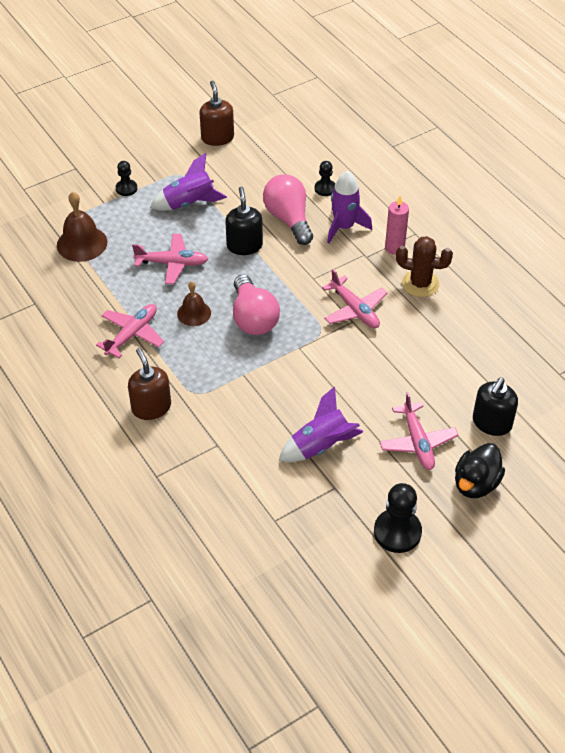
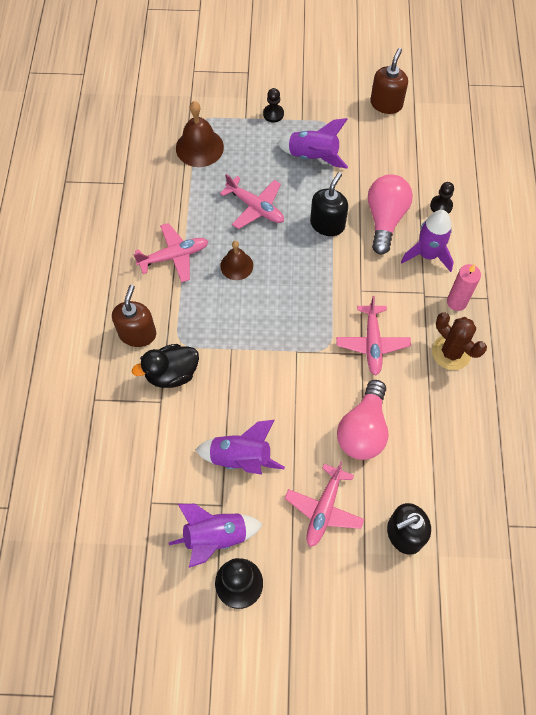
camera: 35 degrees right, 15 degrees up
(253, 318) = (280, 299): pink light bulb -> pink light bulb (363, 430)
(350, 512) = (216, 537): none -> purple rocket
(476, 484) = (342, 584): black duck -> black duck (172, 374)

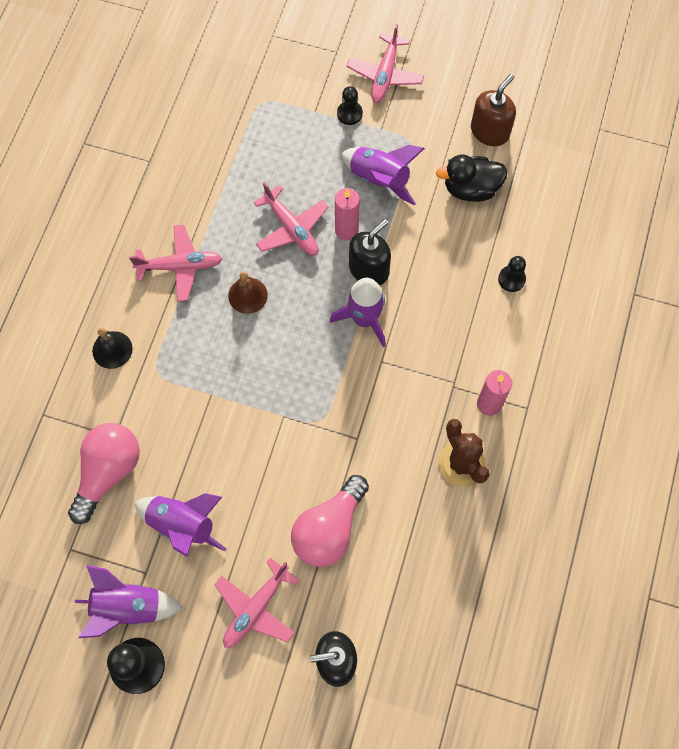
camera: 15 degrees right, 5 degrees up
(137, 333) = (112, 349): brown soap dispenser -> black bell
(172, 374) = (136, 407): black duck -> black duck (471, 189)
(199, 147) = (250, 137): brown bell -> none
(299, 199) = (346, 230): none -> pink candle
(372, 343) = (373, 429): pink plane -> pink plane (385, 75)
(385, 219) = (439, 280): pink light bulb -> pink light bulb (108, 472)
(427, 254) = (474, 337): purple rocket -> purple rocket (364, 319)

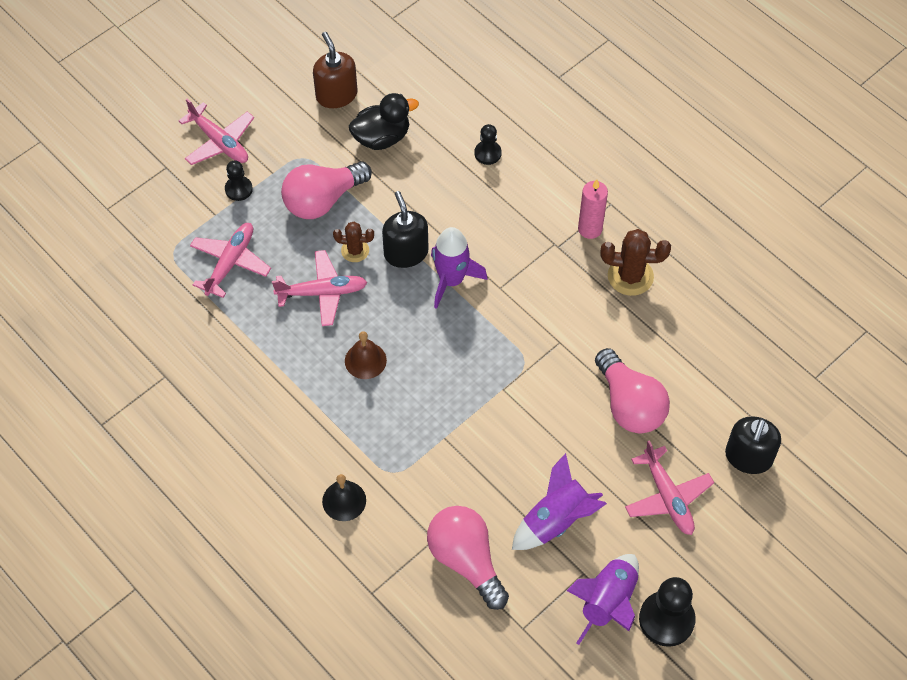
camera: 60 degrees left, 10 degrees down
(180, 266) = (297, 402): pink plane -> pink plane (230, 262)
(346, 230) = (355, 250): pink candle -> brown cactus
(379, 179) = (323, 200): purple rocket -> pink light bulb
(471, 189) = (382, 137): black duck -> black duck turned 135 degrees counterclockwise

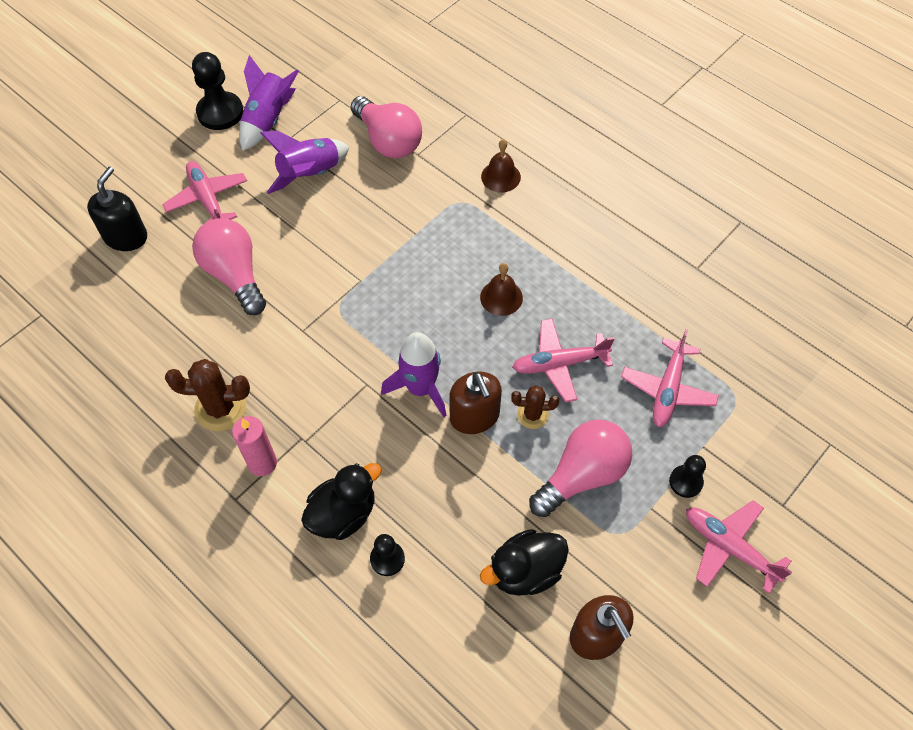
camera: 175 degrees right, 0 degrees up
(344, 500) = (500, 177): black bell -> brown bell
(406, 253) = (474, 416): black soap dispenser -> brown soap dispenser
(522, 186) = (343, 514): none -> black duck

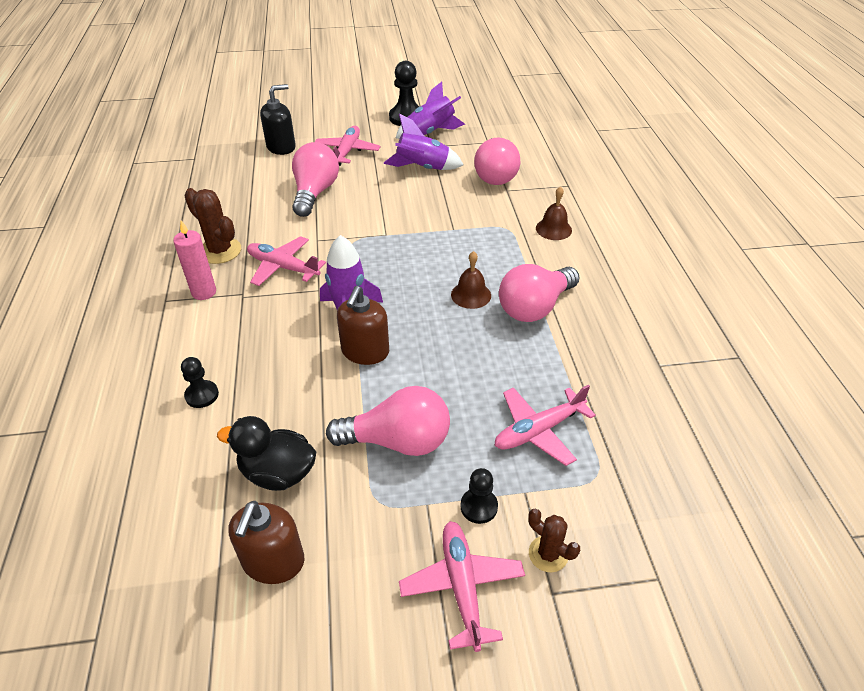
camera: 40 degrees right, 15 degrees down
(343, 514) = (211, 350): black duck -> none
(532, 415) = (408, 377): brown cactus -> brown cactus (548, 554)
(559, 364) = (466, 359): pink plane -> pink plane (283, 267)
(562, 274) = (535, 307): none -> pink light bulb

